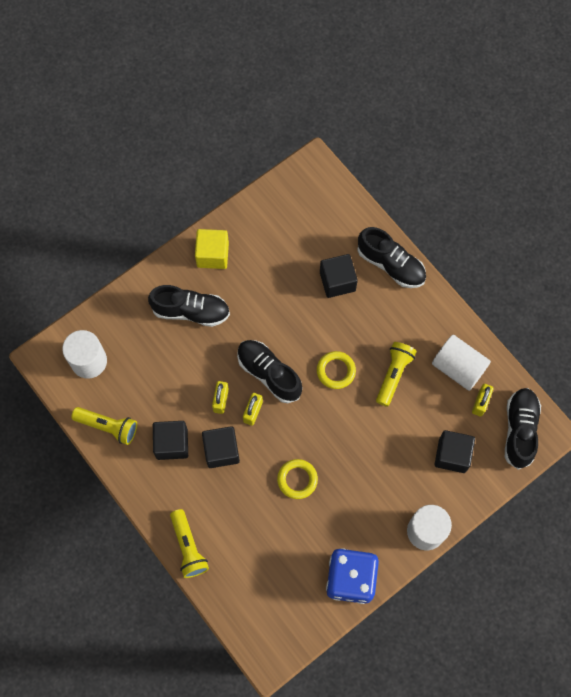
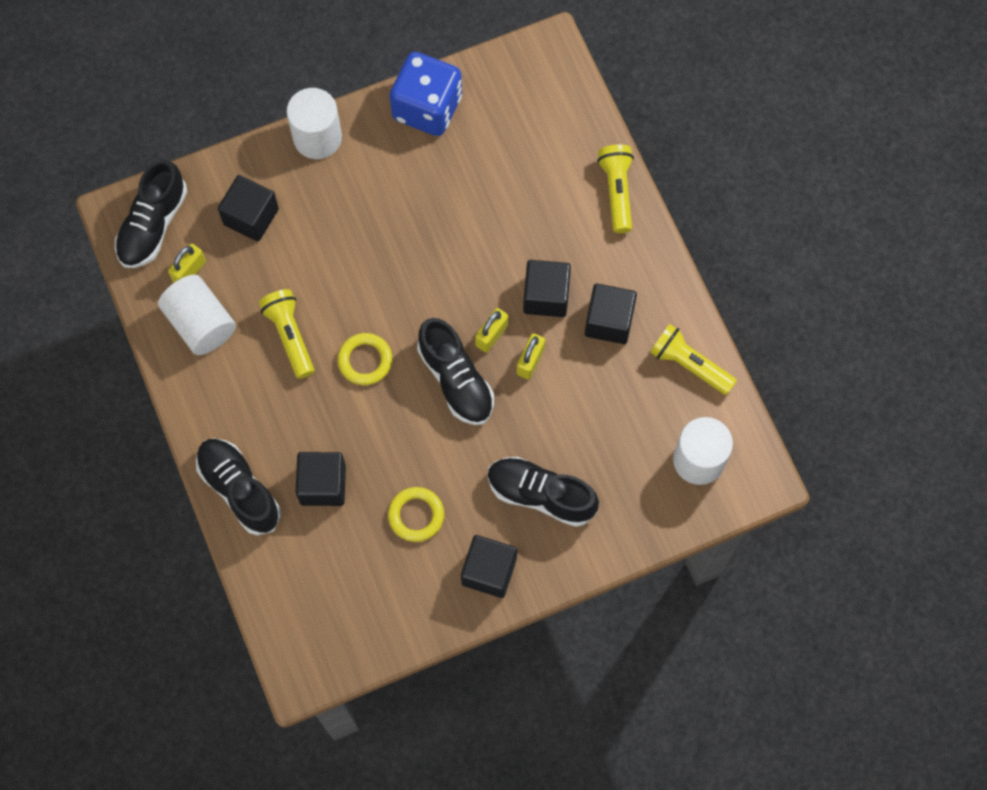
camera: 165 degrees left, 0 degrees up
(212, 255) = (489, 571): yellow cube -> black cube
(297, 479) = (458, 236): yellow ring -> yellow ring (416, 515)
(393, 375) = (290, 336): yellow flashlight -> yellow flashlight turned 120 degrees clockwise

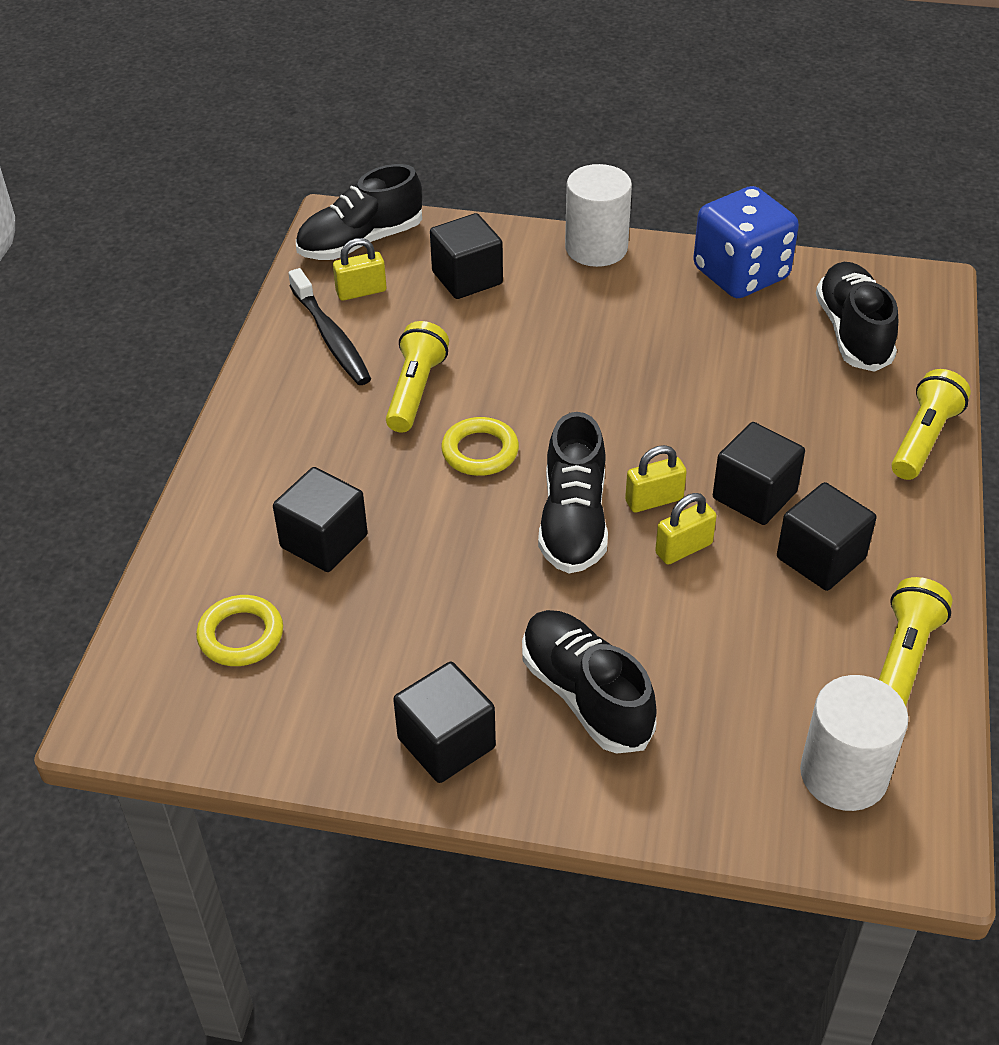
camera: 35 degrees right, 25 degrees down
(200, 323) = (331, 337): white cylinder -> black toothbrush
(239, 489) = (227, 497): black shoe -> black shoe (853, 333)
(416, 515) = (406, 631): yellow ring -> yellow ring (241, 635)
(689, 364) = (903, 657): yellow flashlight -> yellow flashlight turned 45 degrees clockwise

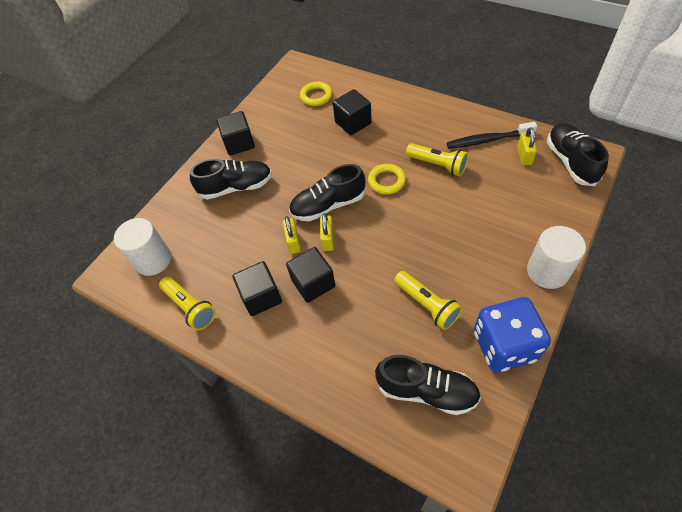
camera: 115 degrees right, 10 degrees up
(467, 278) = (527, 202): black cube -> none
(573, 521) = (328, 205): black shoe -> black shoe turned 45 degrees counterclockwise
(923, 439) = (319, 387): yellow flashlight -> yellow flashlight (427, 305)

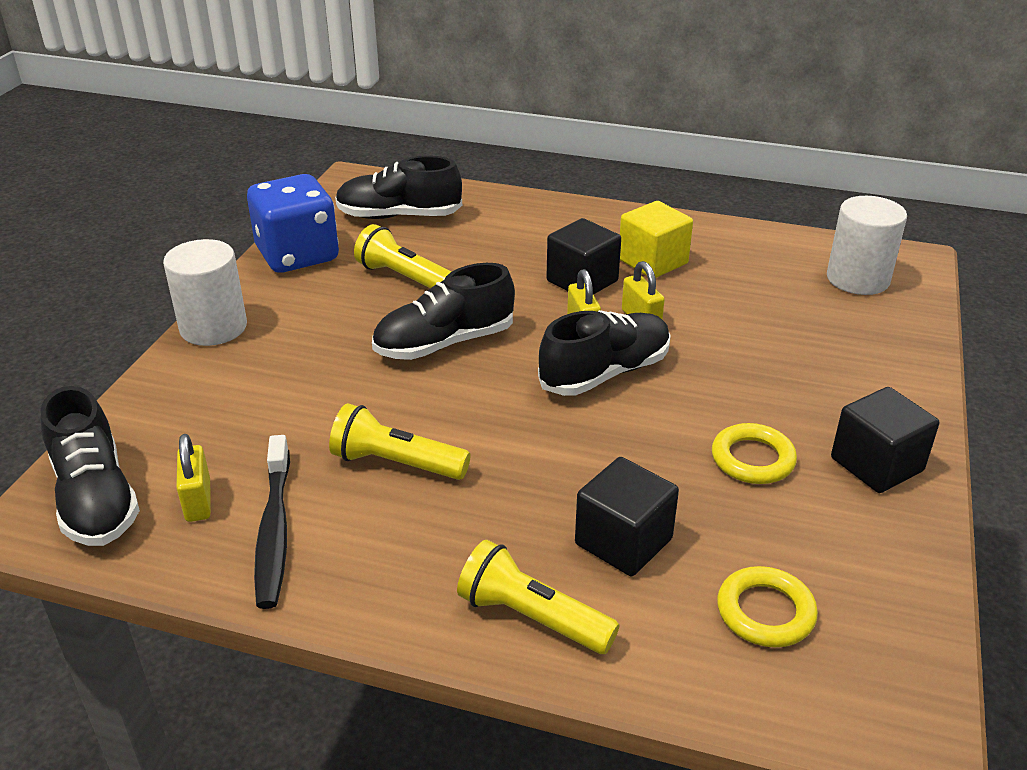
camera: 160 degrees right, 20 degrees down
(190, 307) = (748, 243): yellow flashlight -> yellow flashlight (531, 617)
(236, 187) = (807, 383): black shoe -> black shoe (444, 343)
(261, 297) = (653, 262): black cube -> yellow cube
(386, 181) = (502, 423): yellow ring -> yellow ring (752, 459)
(488, 140) = (274, 530): black toothbrush -> black toothbrush turned 105 degrees clockwise

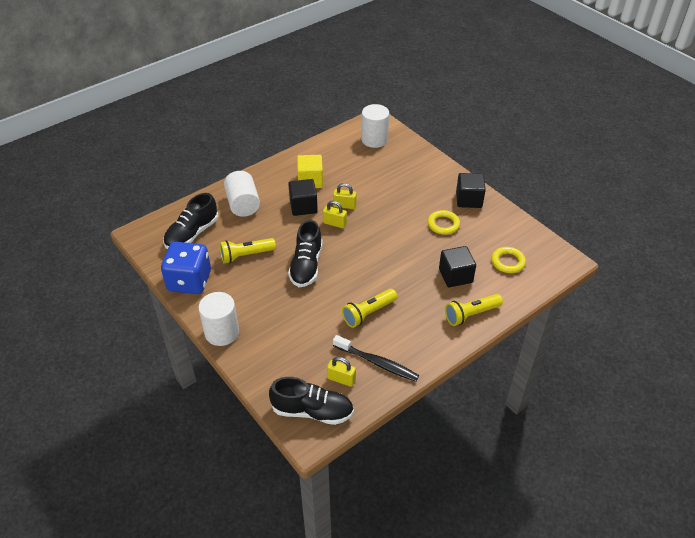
camera: 55 degrees left, 10 degrees up
(514, 228) = (243, 204): none -> white cylinder
(605, 373) = (367, 233): black shoe -> none

